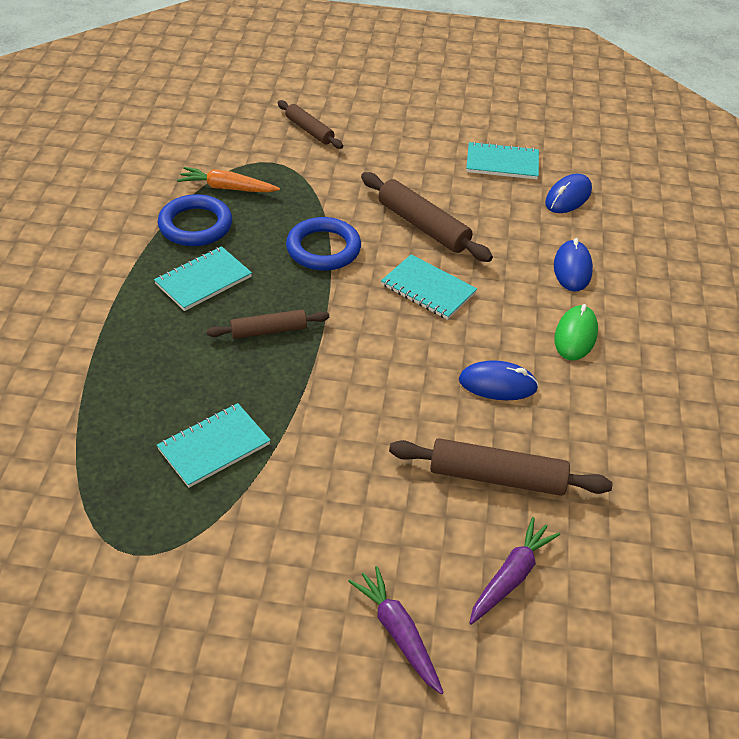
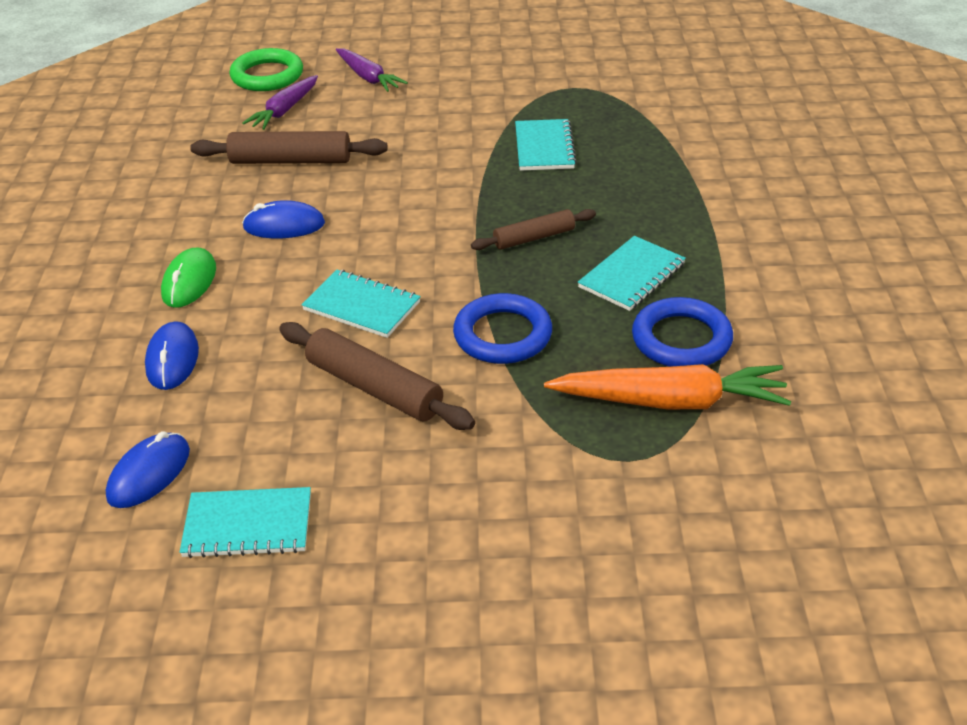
camera: 175 degrees right, 5 degrees down
(214, 446) = (544, 147): turquoise notebook -> turquoise notebook turned 45 degrees counterclockwise
(227, 188) = (671, 401): orange carrot -> orange carrot, size x1.56
(309, 130) = (592, 538): brown rolling pin -> none
(542, 669) = (267, 75): none -> green ring

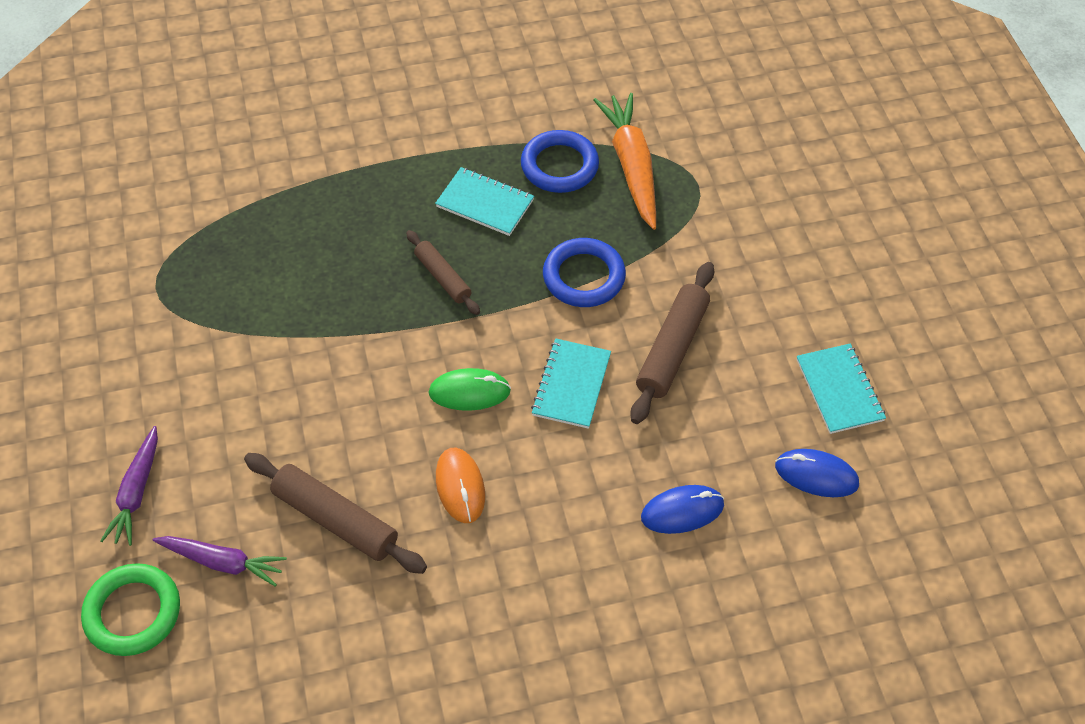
camera: 105 degrees left, 15 degrees up
(189, 282) = (569, 541): green mouse -> green mouse (469, 392)
(284, 225) = (460, 487): blue mouse -> orange mouse
(290, 160) = (335, 520): brown rolling pin -> brown rolling pin turned 45 degrees counterclockwise
(368, 77) = (136, 492): purple carrot -> purple carrot turned 150 degrees clockwise
(544, 147) = (284, 293): turquoise notebook -> none

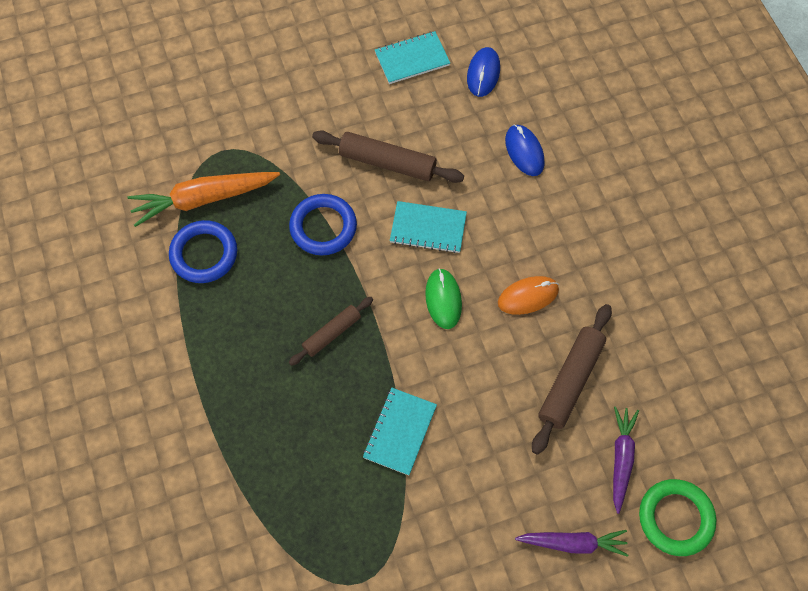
camera: 95 degrees left, 10 degrees up
(485, 203) = (249, 309): turquoise notebook -> turquoise notebook (400, 432)

